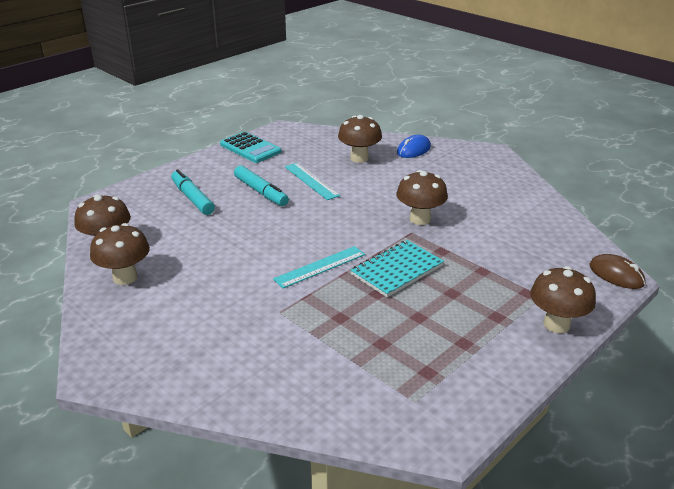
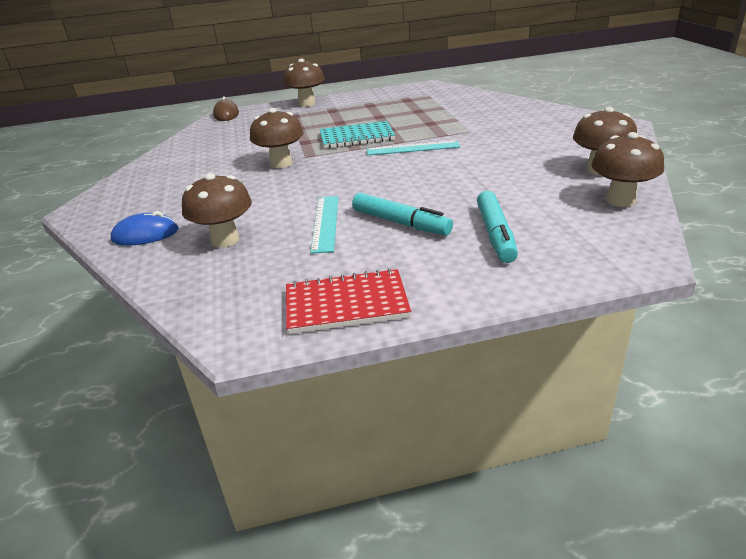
camera: 145 degrees left, 0 degrees up
(250, 148) = (346, 304): turquoise calculator -> red notebook
(261, 192) = (400, 223): turquoise marker -> turquoise marker turned 135 degrees clockwise

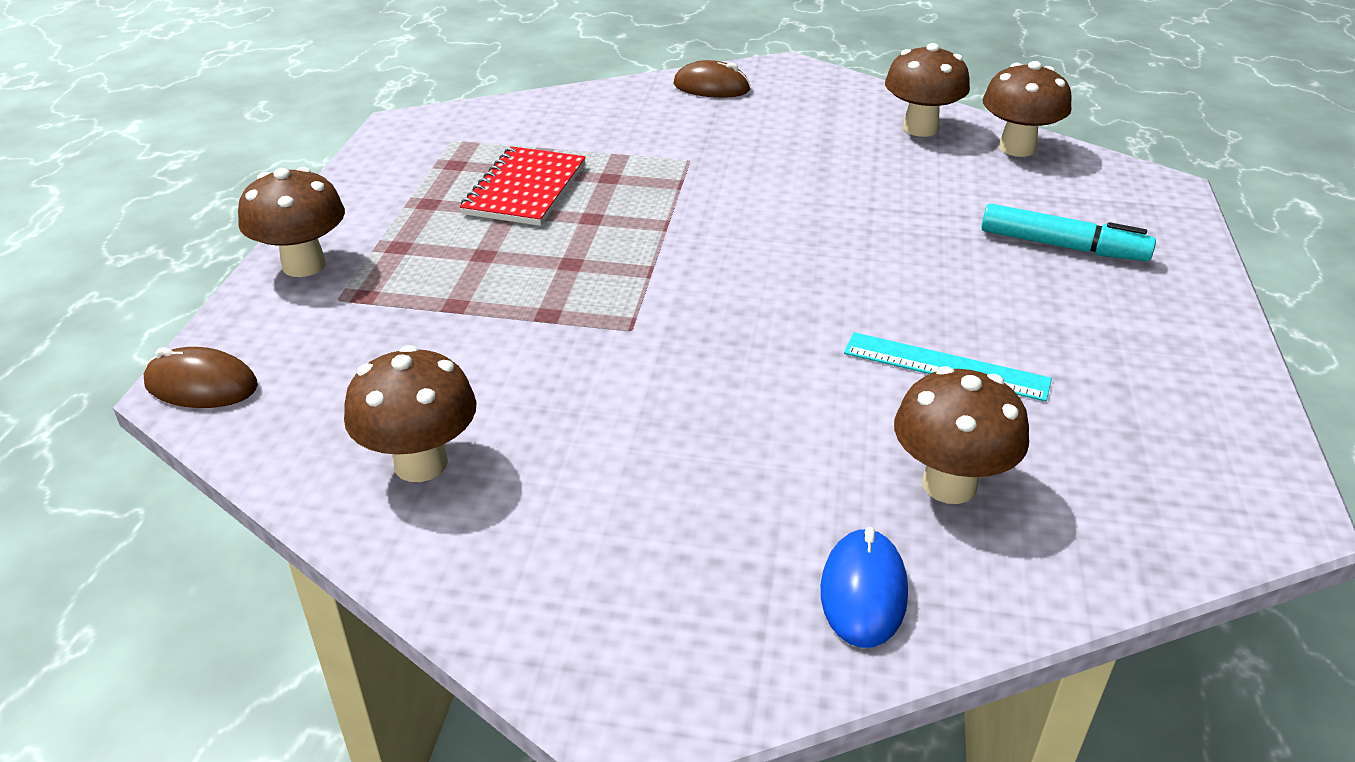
camera: 70 degrees left, 5 degrees up
(281, 163) = (639, 363): brown mushroom -> brown mushroom (421, 463)
(346, 304) = (1206, 401): red notebook -> red notebook (525, 189)
(357, 137) = (593, 256): turquoise notebook -> none
(400, 223) = (987, 302): turquoise marker -> none
(412, 148) = (709, 221): turquoise ruler -> none
(561, 116) = (711, 87): none -> brown mouse

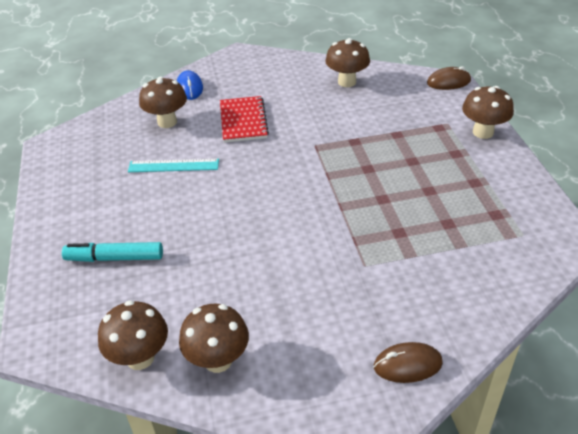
camera: 160 degrees right, 5 degrees up
(525, 189) = (436, 207): red notebook -> red notebook (243, 121)

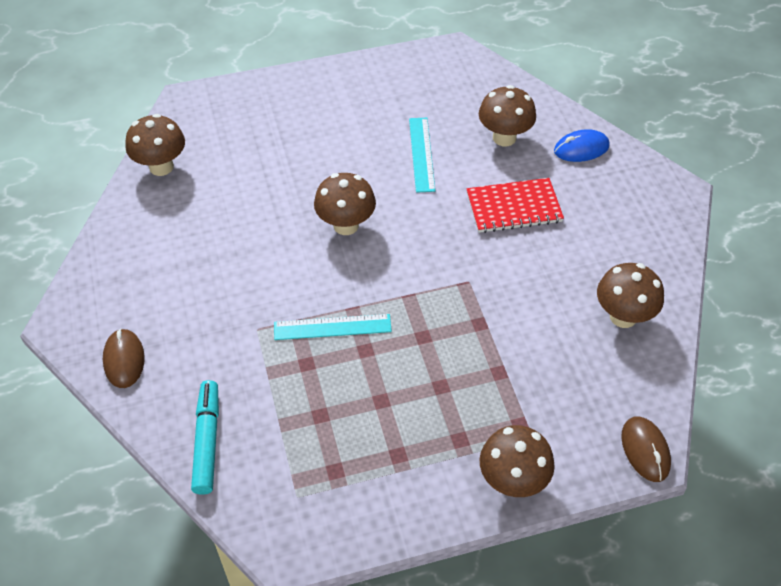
camera: 85 degrees right, 10 degrees up
(115, 258) = (280, 131): turquoise marker -> turquoise marker (207, 441)
(218, 360) = (151, 218): brown mushroom -> brown mushroom (346, 225)
(360, 217) = (332, 327): none -> turquoise ruler

